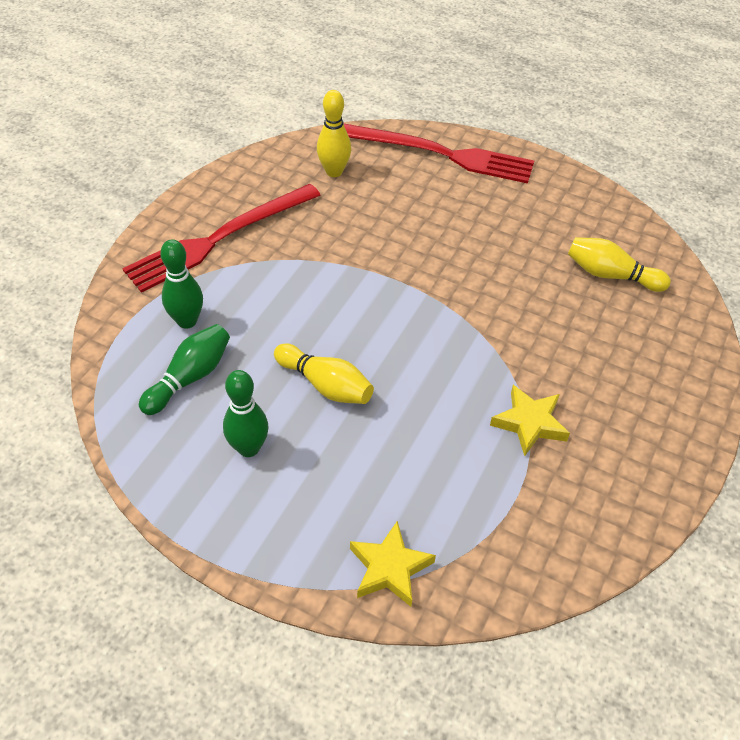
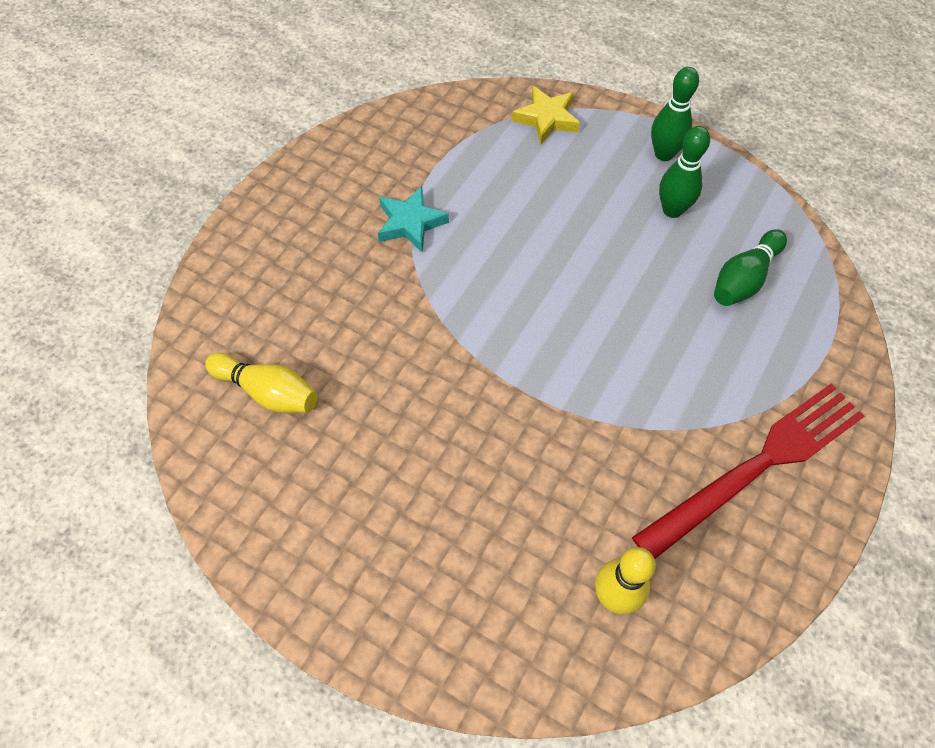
camera: 175 degrees left, 10 degrees up
(187, 321) = (765, 344): green bowling pin -> green bowling pin (664, 154)
(325, 385) = (606, 266): yellow bowling pin -> none
(443, 154) = (444, 633): red fork -> none
(529, 423) = (410, 223): yellow star -> turquoise star

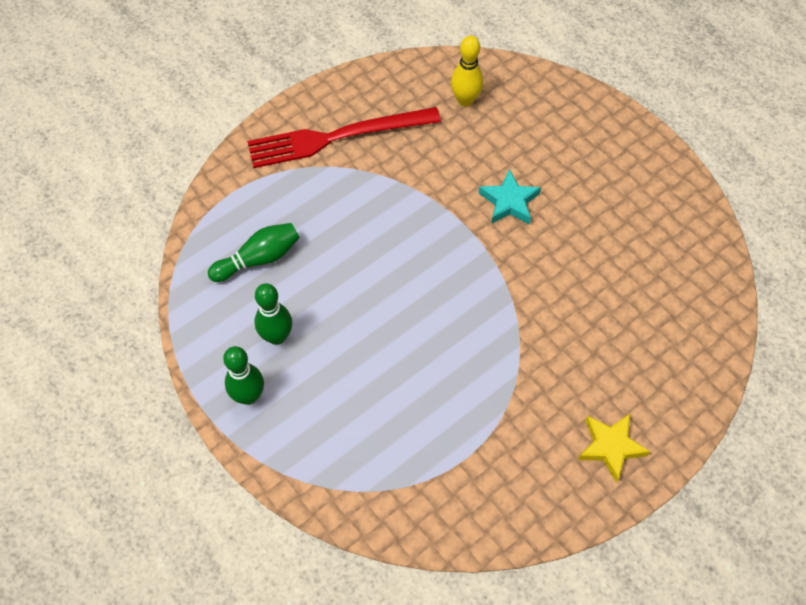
camera: 160 degrees left, 0 degrees up
(268, 392) = (662, 287): yellow bowling pin -> none
(410, 223) = (511, 400): turquoise star -> turquoise star (509, 202)
(547, 119) = (336, 476): yellow star -> yellow star (610, 447)

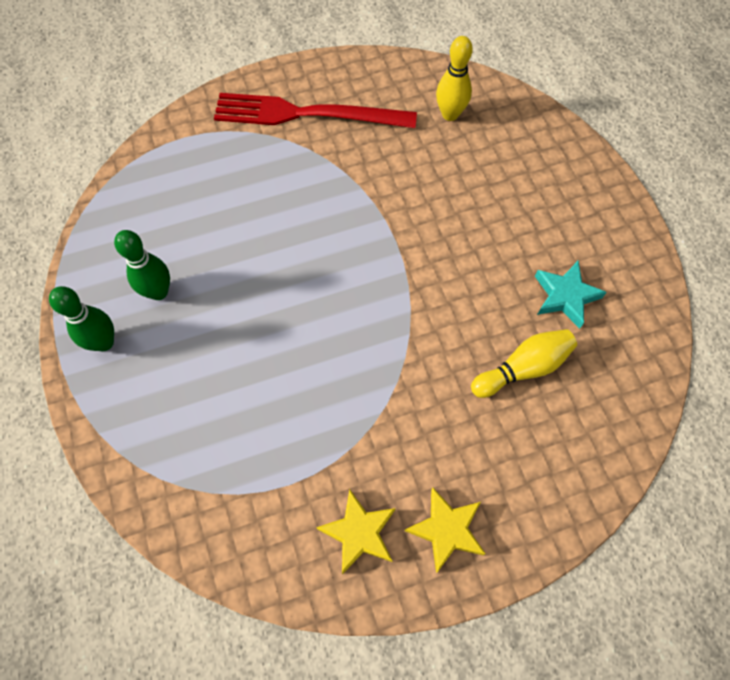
camera: 20 degrees right, 5 degrees up
(259, 259) = (178, 209): green bowling pin -> none
(509, 202) = (450, 229): turquoise star -> turquoise star (565, 296)
(542, 474) = (359, 533): none -> yellow star
(618, 298) = (523, 368): none -> yellow bowling pin

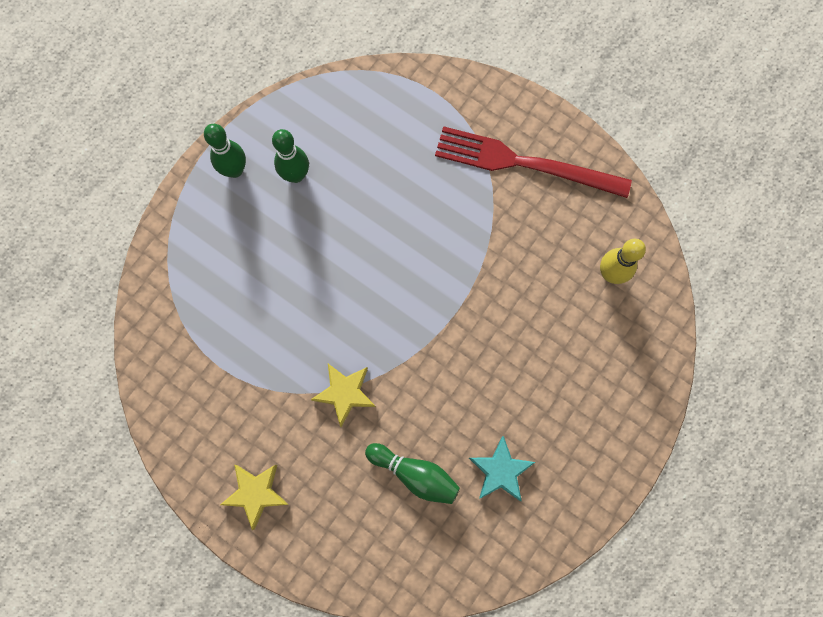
camera: 55 degrees right, 10 degrees up
(306, 114) = (523, 163): red fork -> red fork turned 45 degrees counterclockwise
(359, 533) = (216, 435): yellow star -> yellow star (345, 393)
(523, 368) = (415, 474): yellow bowling pin -> green bowling pin

